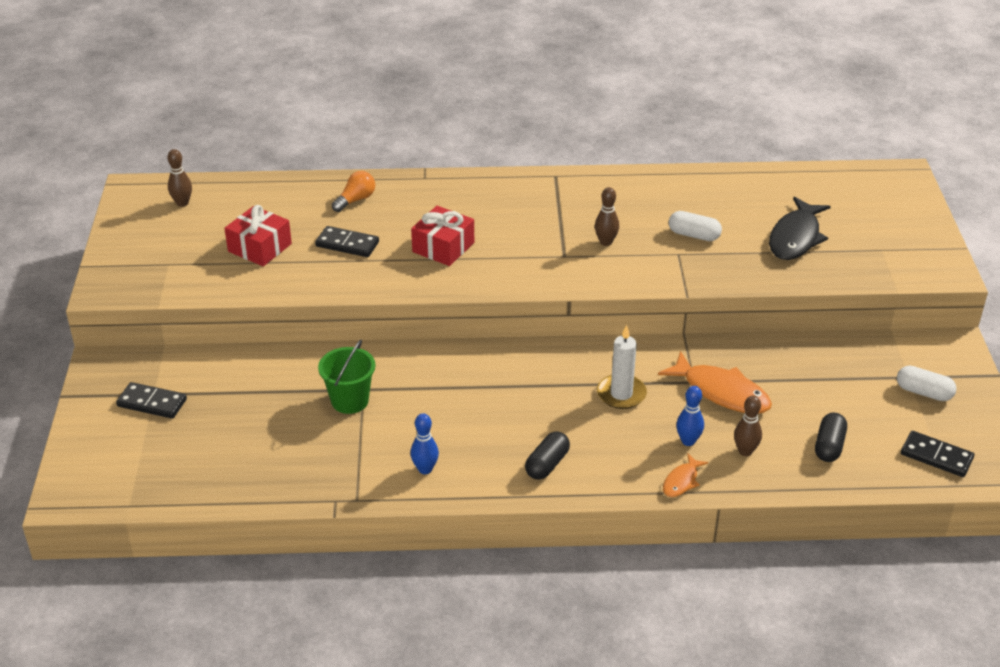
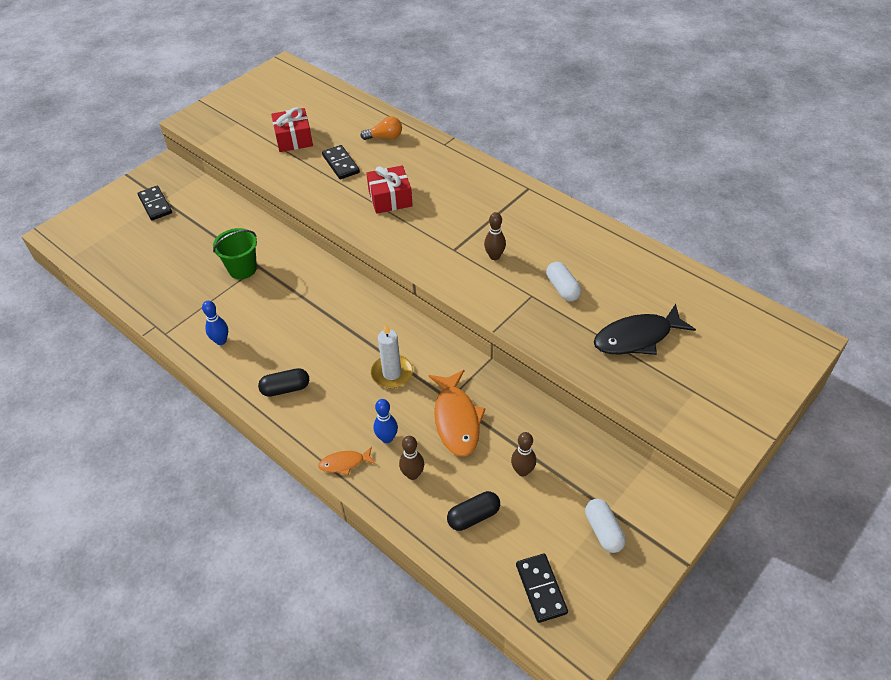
camera: 45 degrees right, 10 degrees up
(182, 203) = (294, 88): brown bowling pin -> brown bowling pin (522, 471)

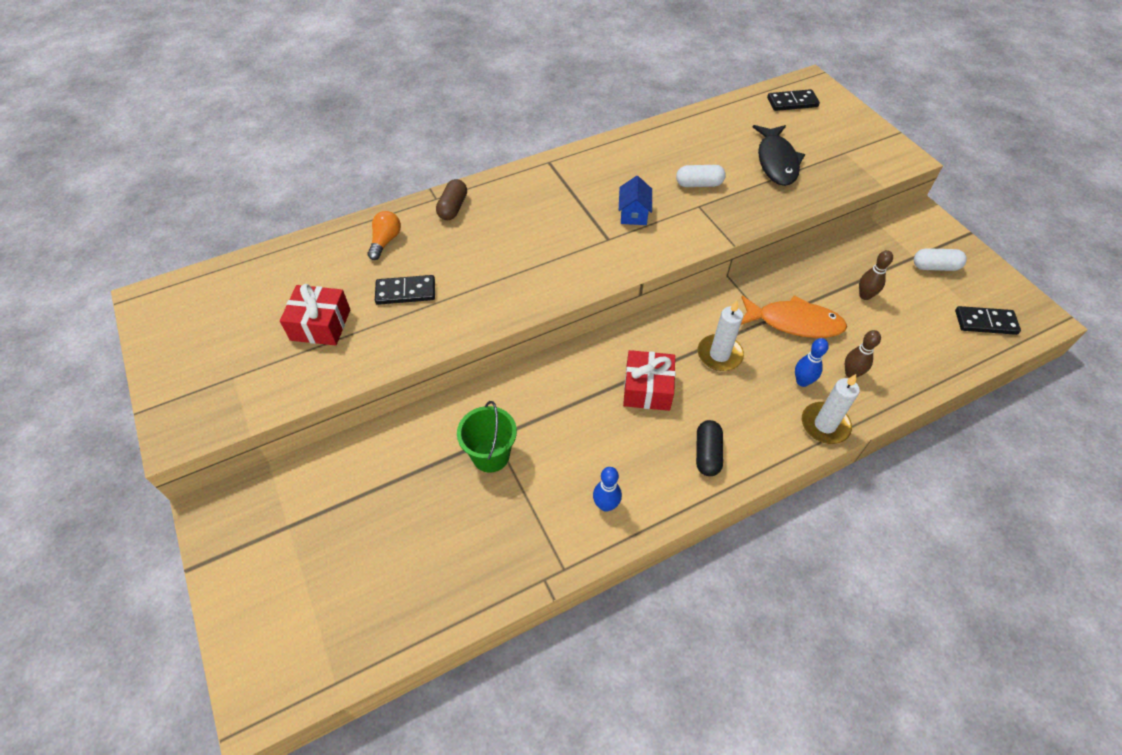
camera: 70 degrees left, 5 degrees up
(155, 205) = (292, 539): black domino -> black domino (792, 102)
(344, 463) = (825, 425): orange fish -> white candle
(390, 198) = (497, 265): red gift -> red gift (647, 389)
(439, 156) = (453, 208): none -> brown capsule
(473, 516) = (907, 343): black capsule -> none
(494, 256) = (633, 214): brown bowling pin -> blue house

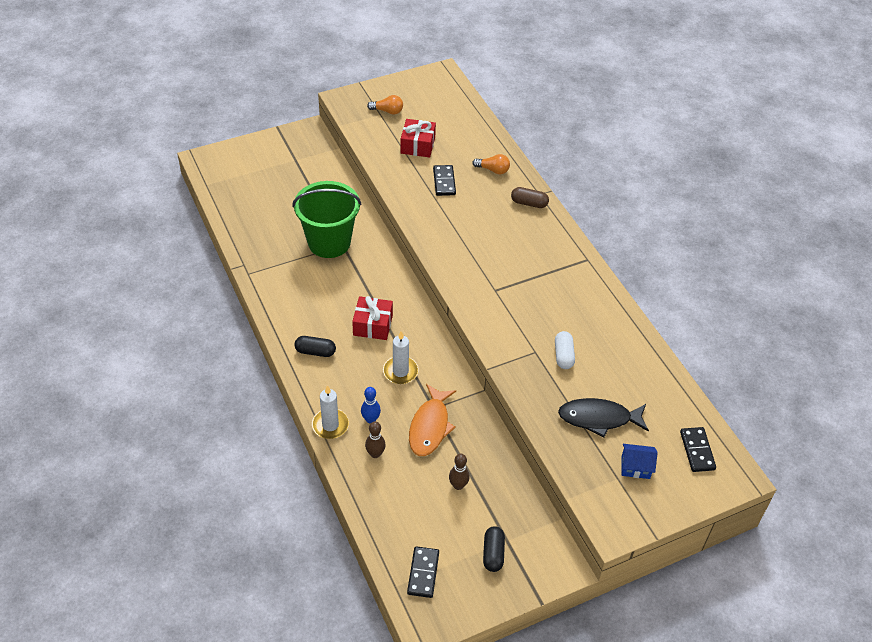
camera: 90 degrees right, 5 degrees down
(227, 367) = (387, 111): none -> orange light bulb
(491, 455) = (329, 242): green bucket -> green bucket, size x1.76
(606, 505) = (286, 295): blue bowling pin -> none
(633, 214) = (524, 308): blue house -> blue house (635, 467)
(935, 267) = (493, 553): white capsule -> black capsule

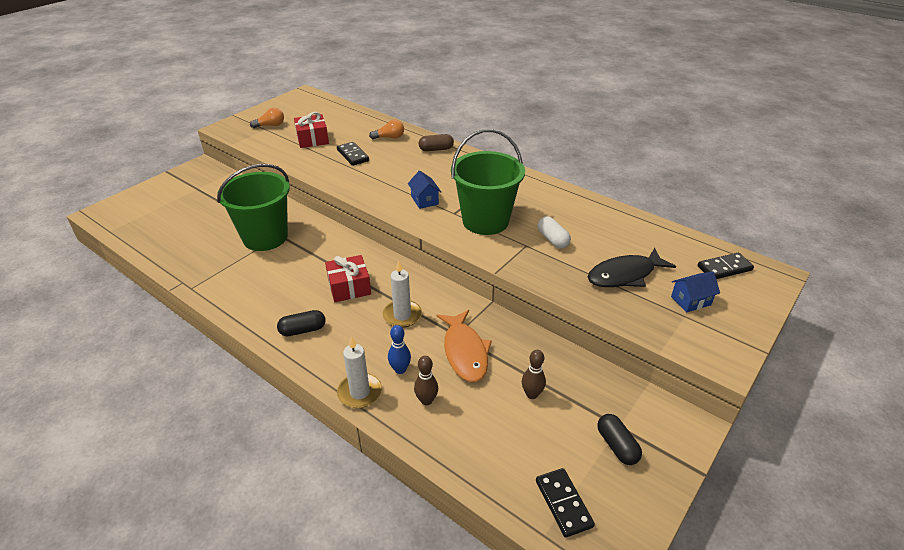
camera: 25 degrees left, 10 degrees down
(477, 264) = (424, 200): none -> blue house
(517, 310) = (485, 221): none -> green bucket
(697, 451) = (724, 268): black domino -> black domino turned 75 degrees counterclockwise

